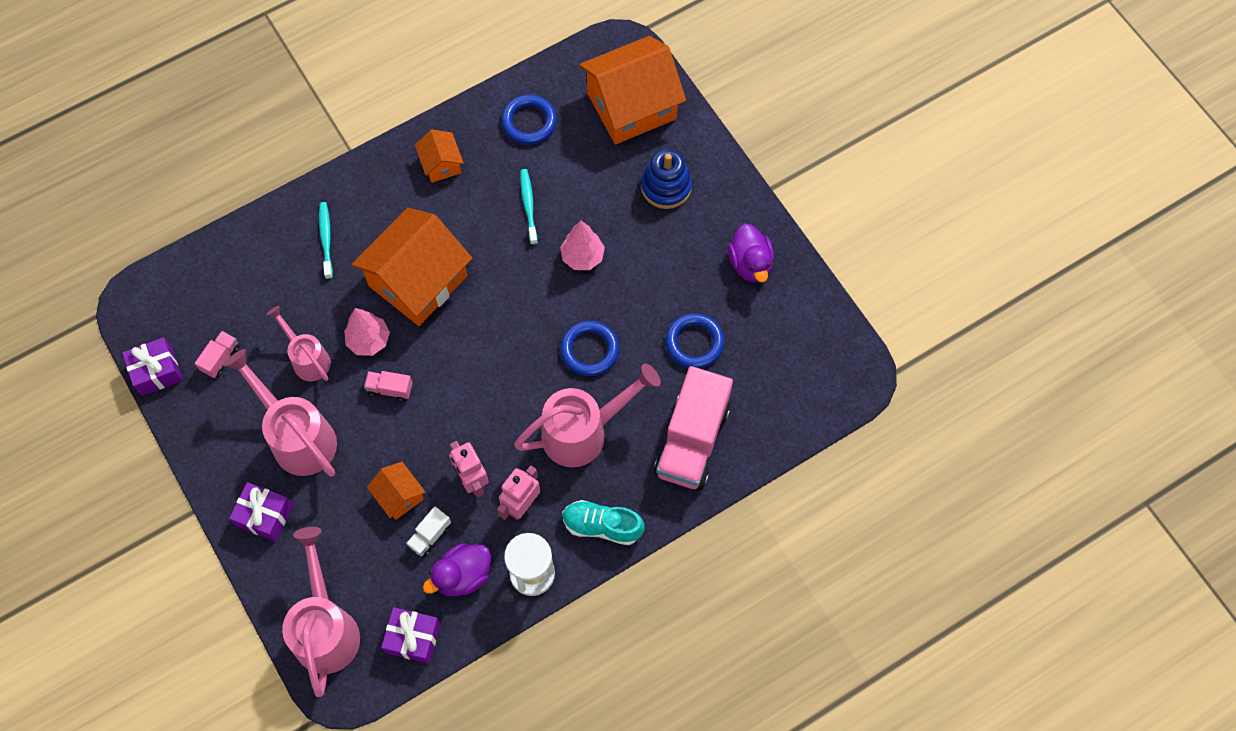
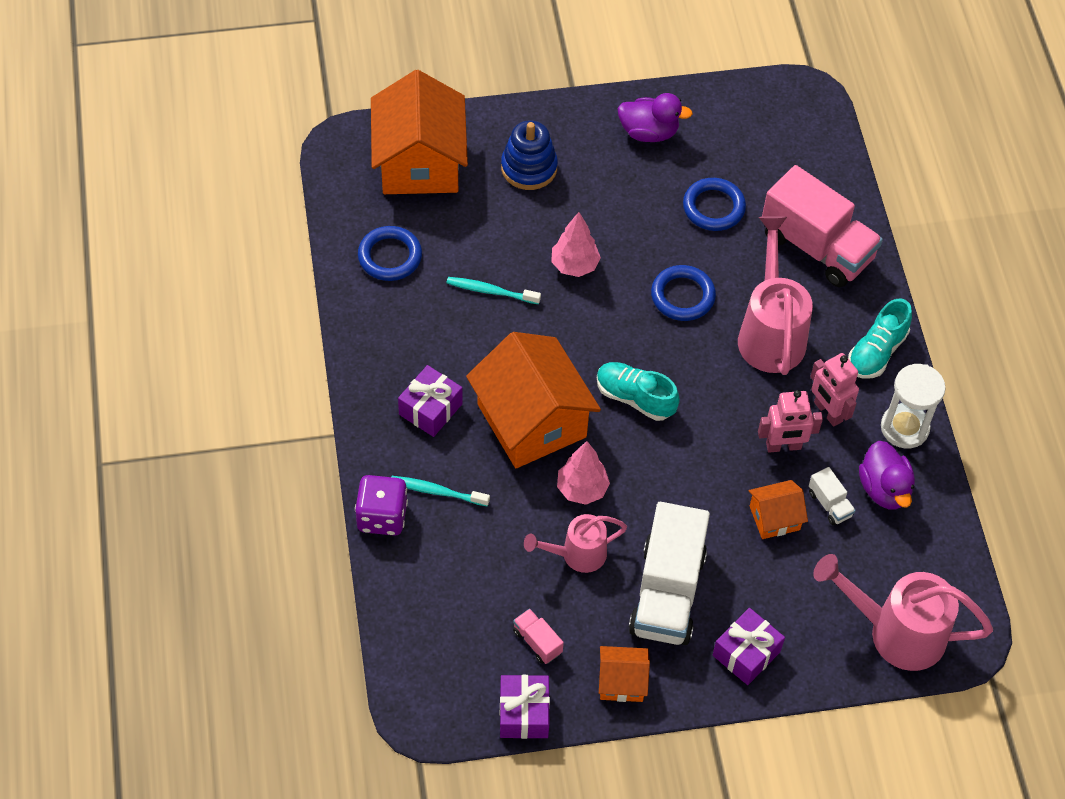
camera: 70 degrees left, 10 degrees down
(289, 210) = (382, 516): none -> purple dice
(298, 437) = (667, 593): pink watering can -> white truck
(390, 389) = (648, 487): pink truck -> none
(413, 638) = (935, 555): purple gift -> purple gift (430, 409)
(441, 164) = (399, 353): orange house -> orange house (621, 682)
(471, 349) = (635, 398): none -> turquoise shoe

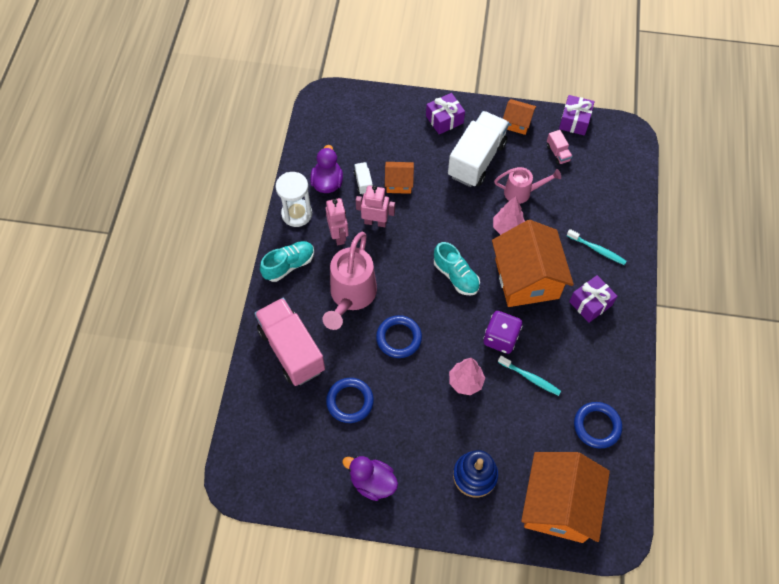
camera: 160 degrees left, 5 degrees up
(382, 516) = (634, 243): purple dice -> purple dice (500, 338)
(896, 632) = (359, 109): pink watering can -> none

